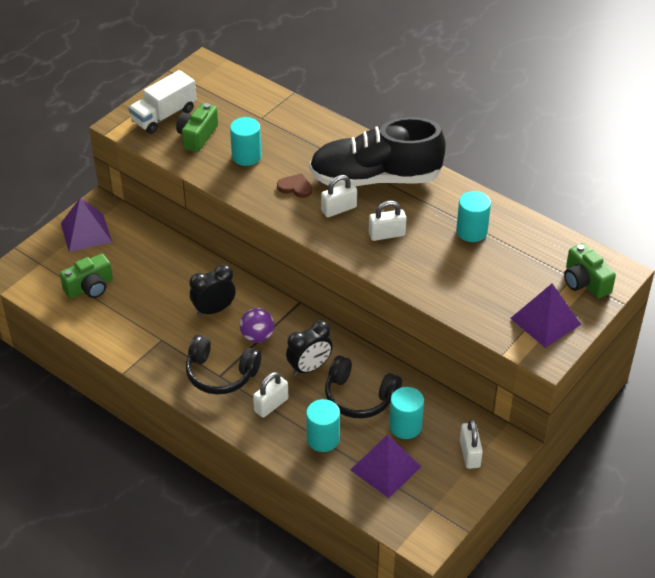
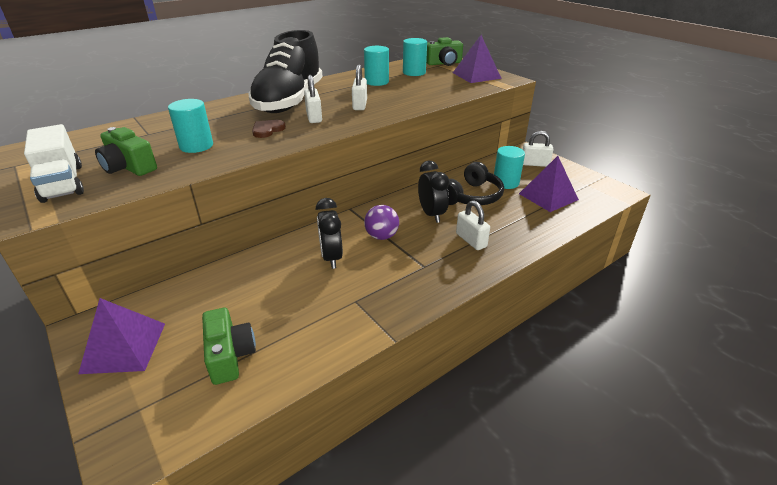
camera: 75 degrees left, 10 degrees down
(221, 374) = (422, 265): black headphones -> none
(323, 439) = (515, 219): turquoise cylinder -> turquoise cylinder (414, 72)

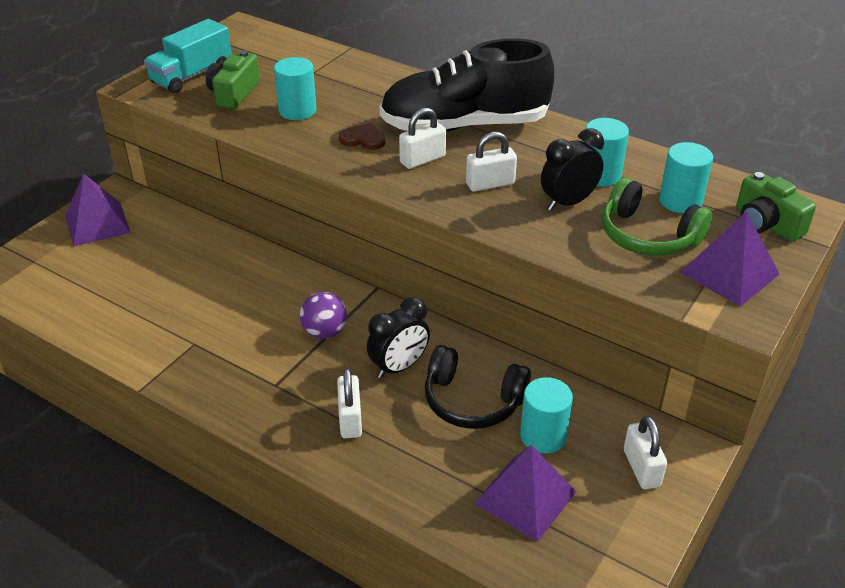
camera: 70 degrees right, 5 degrees up
(62, 183) = (192, 75): white truck -> turquoise truck
(230, 355) = (98, 286): green camera -> none
(331, 257) = (264, 303): black clock -> black clock (568, 202)
(437, 83) = (648, 235): none -> green headphones
(471, 240) = (350, 419): white padlock -> white padlock turned 45 degrees counterclockwise

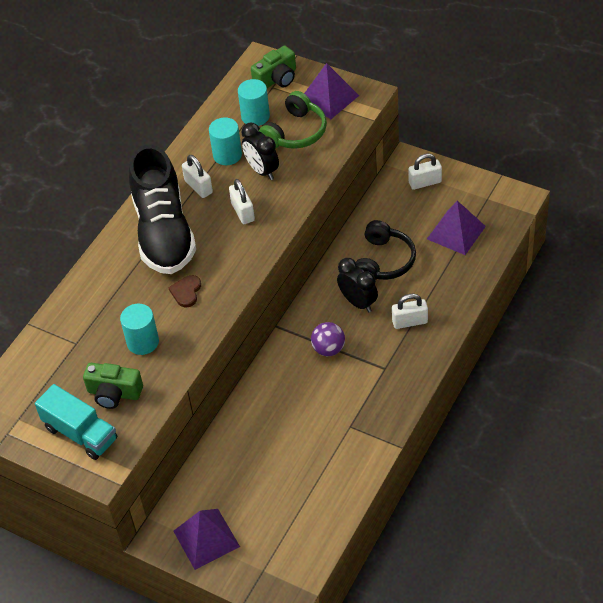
camera: 90 degrees left, 10 degrees up
(422, 159) = (213, 252): white padlock -> white padlock (198, 187)
(543, 436) = (407, 226): turquoise cylinder -> none

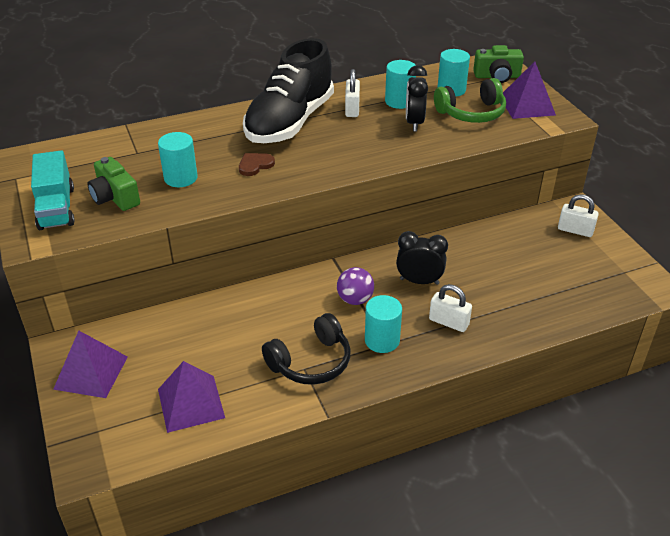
camera: 35 degrees right, 10 degrees down
(243, 212) = (365, 140): white padlock -> none
(358, 302) = (419, 281): black clock -> black clock turned 75 degrees counterclockwise
(379, 367) = (382, 340): none -> turquoise cylinder
(383, 261) = (475, 265): black headphones -> black headphones (311, 362)
(456, 232) = (566, 280): purple pyramid -> purple pyramid (191, 403)

